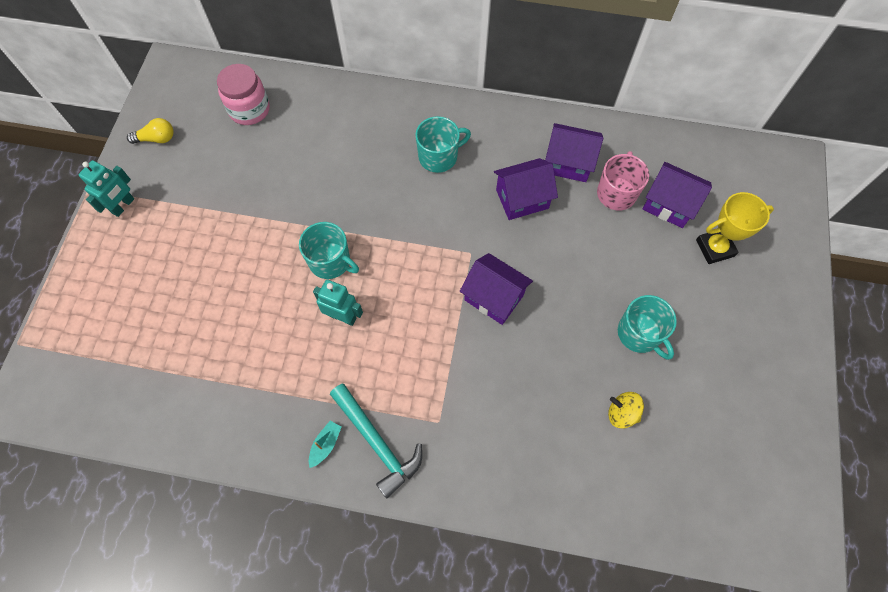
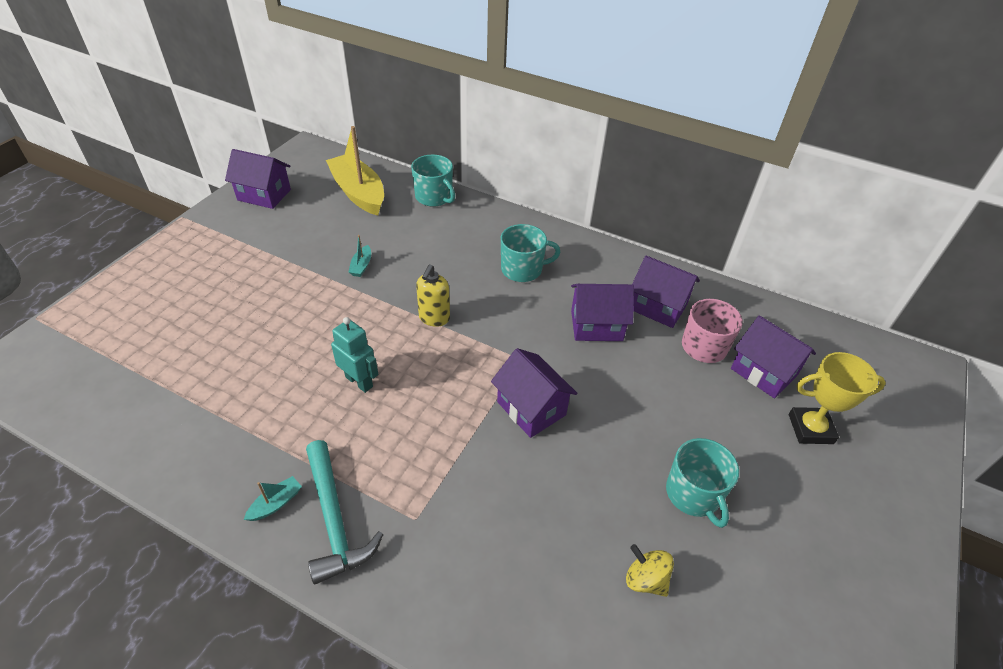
camera: 15 degrees right, 20 degrees down
(123, 206) = (203, 236): turquoise robot -> none
(157, 139) = (264, 195): yellow light bulb -> purple house
(249, 110) = (358, 193): pink jar -> yellow boat
(291, 196) = (361, 266): none -> turquoise boat
(330, 261) = (372, 329): turquoise mug -> turquoise mug (434, 197)
(380, 233) = (434, 318): none -> yellow soap dispenser

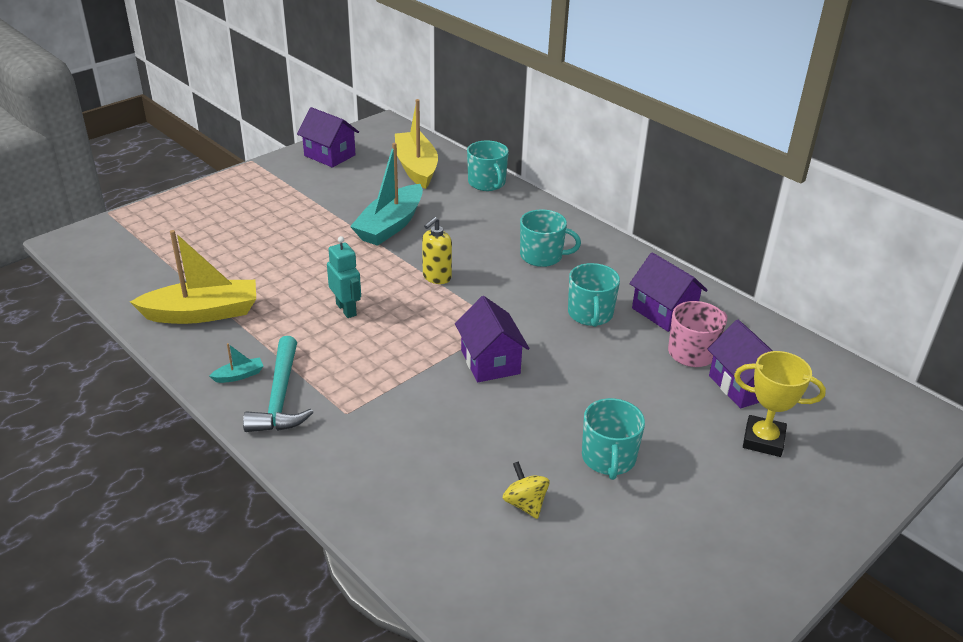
camera: 20 degrees right, 10 degrees down
(200, 428) = (202, 313): none -> yellow boat
(361, 266) = (390, 225): turquoise boat -> turquoise boat, size x2.48
(596, 326) = (590, 314): purple house -> turquoise mug

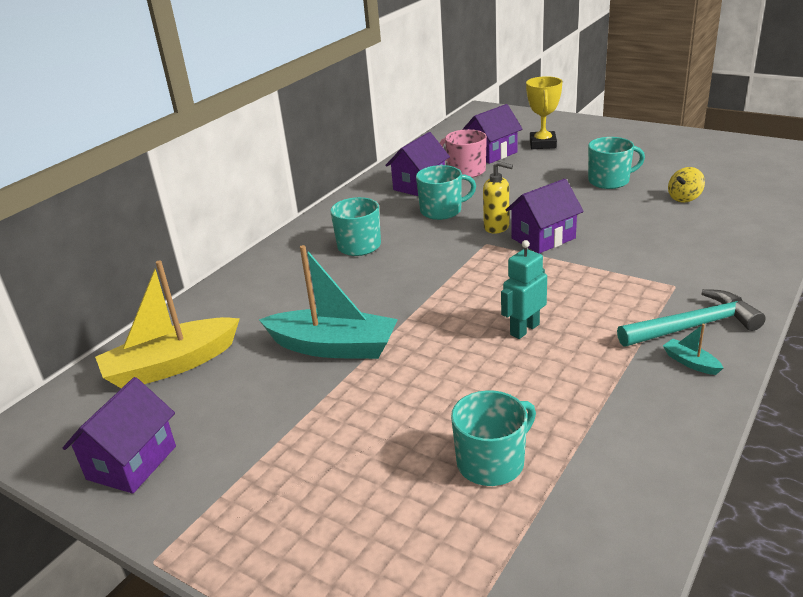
camera: 100 degrees left, 5 degrees down
(202, 313) = (614, 435): yellow boat -> none
(436, 277) = (429, 291): yellow soap dispenser -> yellow soap dispenser (497, 227)
(487, 183) = (208, 304): turquoise mug -> turquoise mug (492, 462)

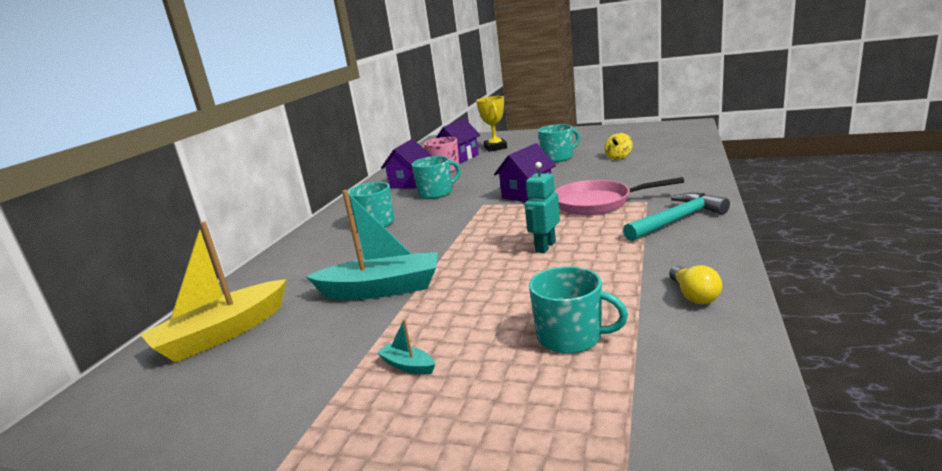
camera: 15 degrees left, 10 degrees down
(132, 463) = (199, 420): purple house -> none
(492, 462) = (571, 337): turquoise mug -> turquoise mug turned 75 degrees clockwise
(497, 227) = (486, 194): yellow soap dispenser -> none
(616, 274) = (597, 203): none -> pink pan
(645, 443) = (694, 295): none -> yellow light bulb
(690, 362) = (691, 240): turquoise boat -> turquoise boat (408, 365)

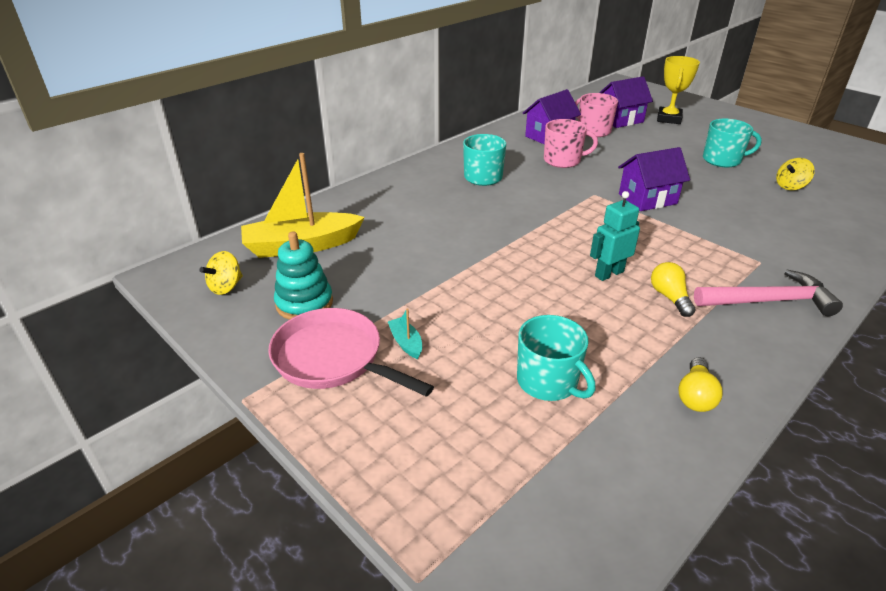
camera: 25 degrees right, 15 degrees up
(149, 404) = (226, 287): none -> yellow spinning top
(264, 379) = (304, 303): none -> turquoise stacking toy
(381, 289) = (438, 256): turquoise boat -> none
(436, 193) = (563, 160): turquoise mug -> pink mug
(597, 203) = (707, 241): pink pan -> pink pan (333, 358)
(607, 244) = (669, 297): none -> yellow light bulb
(677, 220) = (769, 301): turquoise hammer -> pink hammer

